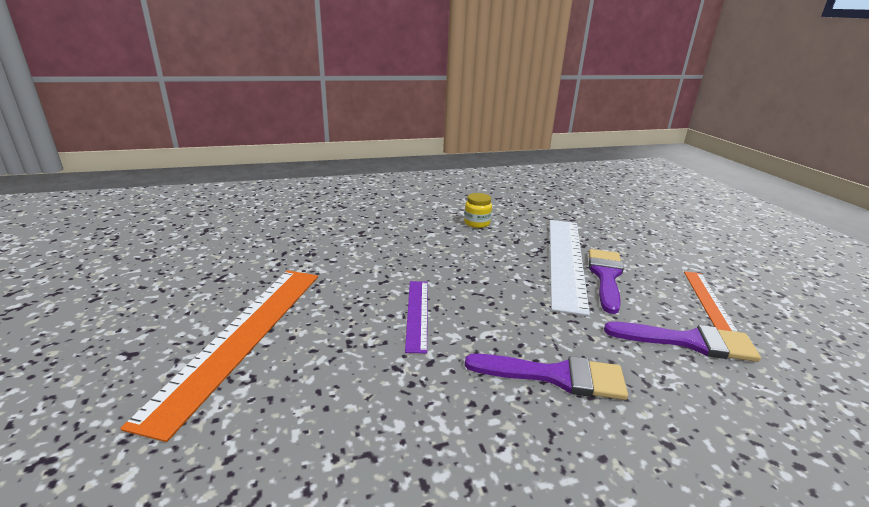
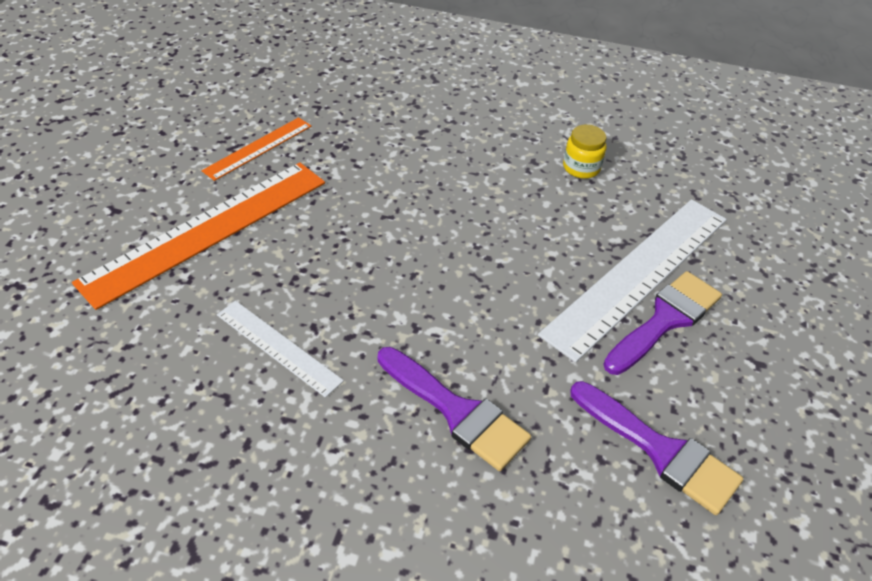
camera: 30 degrees right, 20 degrees up
(380, 394) = (278, 347): none -> white ruler
(417, 314) = (386, 274): purple ruler -> none
(708, 300) = (768, 415): orange ruler -> orange ruler (258, 148)

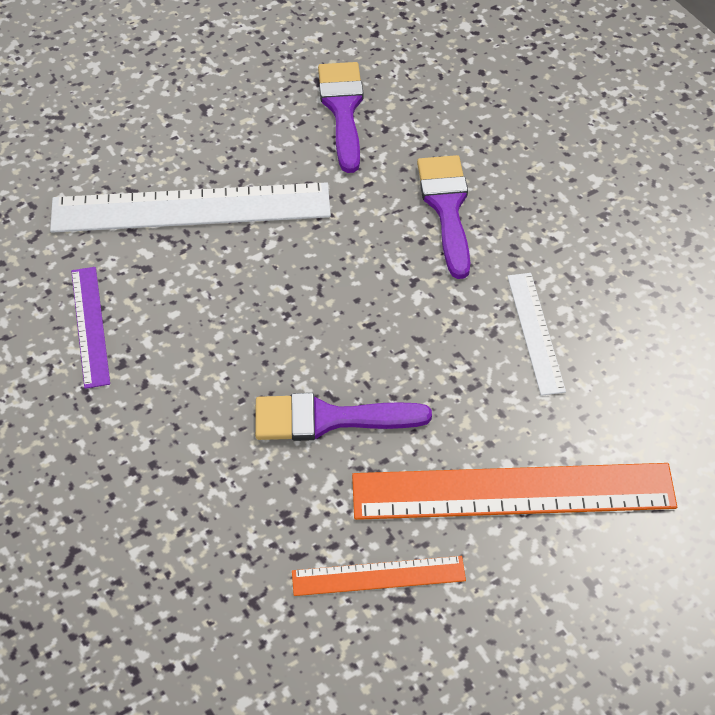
camera: 135 degrees left, 5 degrees up
(581, 168) = (90, 326): yellow jar -> purple ruler
(665, 319) = (222, 168): purple brush -> purple brush (328, 419)

